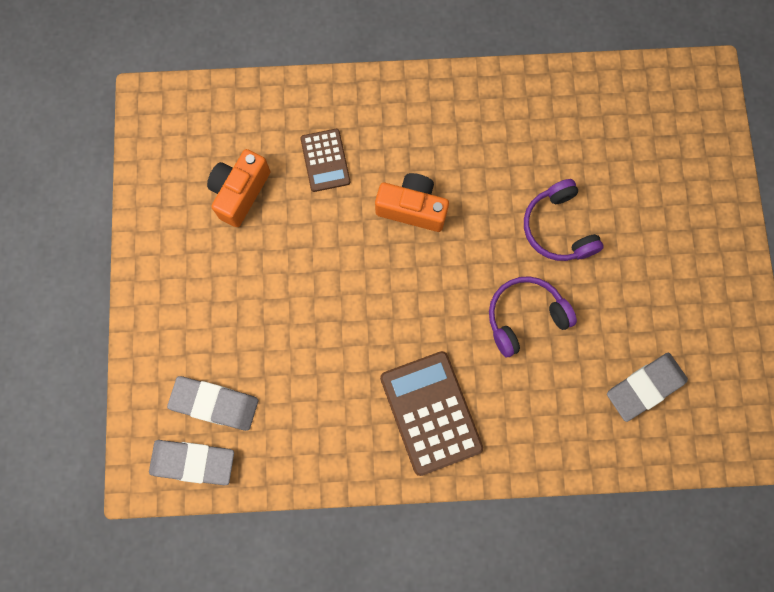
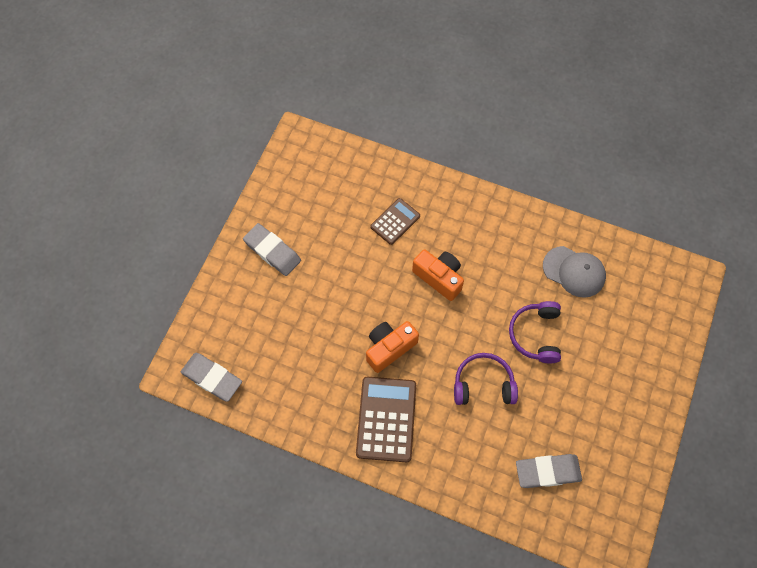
camera: 25 degrees right, 10 degrees down
(215, 404) = (244, 347): grey eraser -> grey eraser (272, 251)
(240, 193) = (328, 218): orange camera -> orange camera (389, 348)
(325, 160) = (395, 221): brown calculator -> brown calculator turned 150 degrees counterclockwise
(567, 130) = (574, 272): none -> grey cap

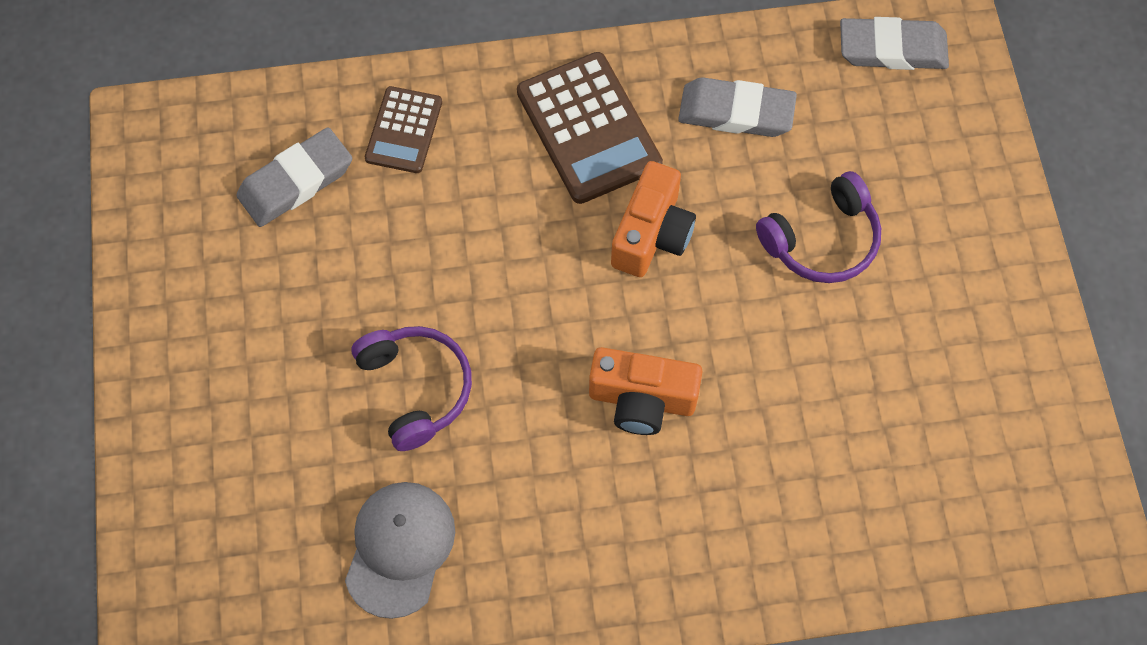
camera: 150 degrees right, 0 degrees up
(272, 251) = (959, 288): grey eraser -> grey eraser (736, 112)
(395, 221) = (788, 464): brown calculator -> brown calculator (404, 130)
(483, 384) = (464, 258): purple headphones -> purple headphones (822, 240)
(574, 272) = (400, 549): grey cap -> grey cap turned 105 degrees clockwise

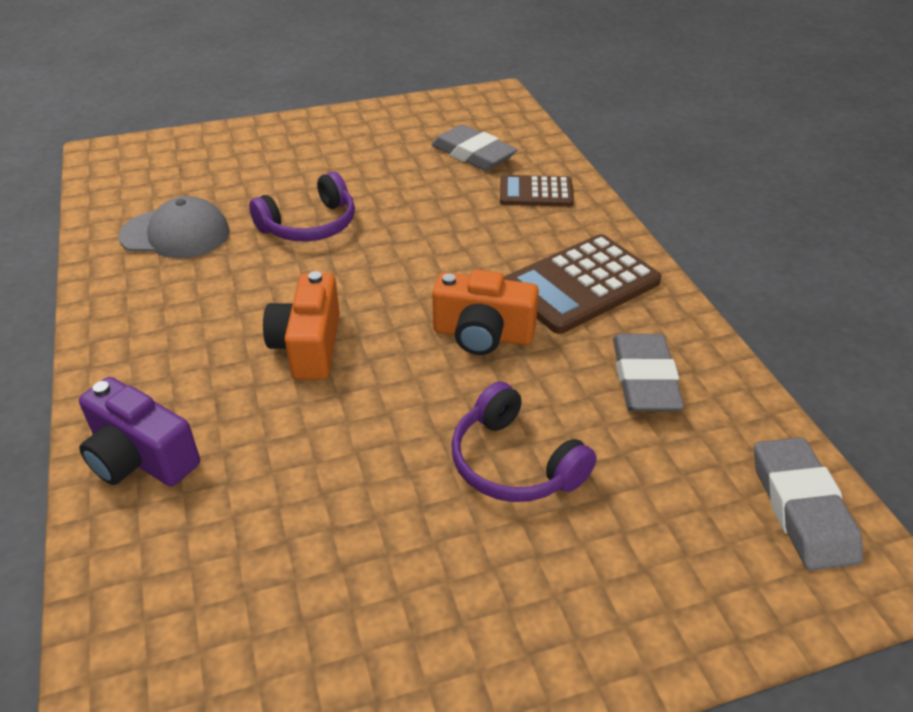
camera: 80 degrees right, 25 degrees down
(777, 555) = (141, 458): none -> purple camera

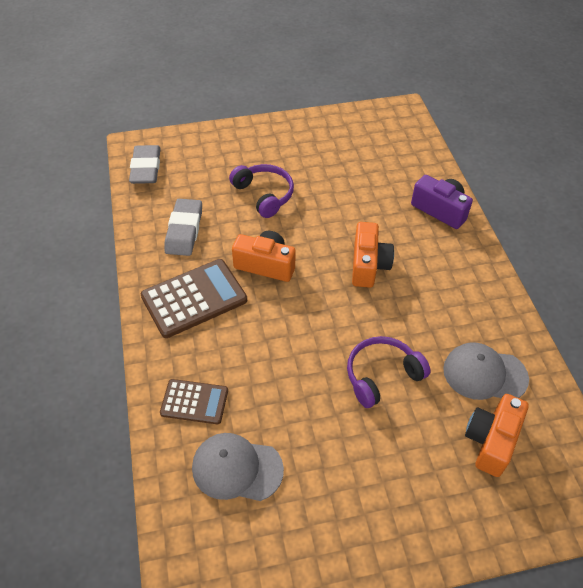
camera: 175 degrees left, 10 degrees up
(196, 184) = (491, 441): none -> orange camera
(473, 154) = (237, 468): grey eraser -> grey cap

